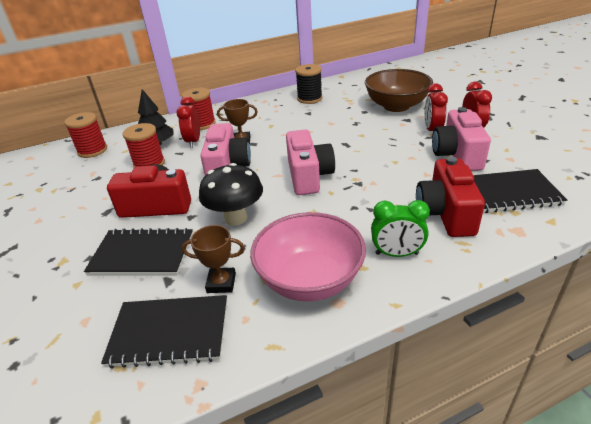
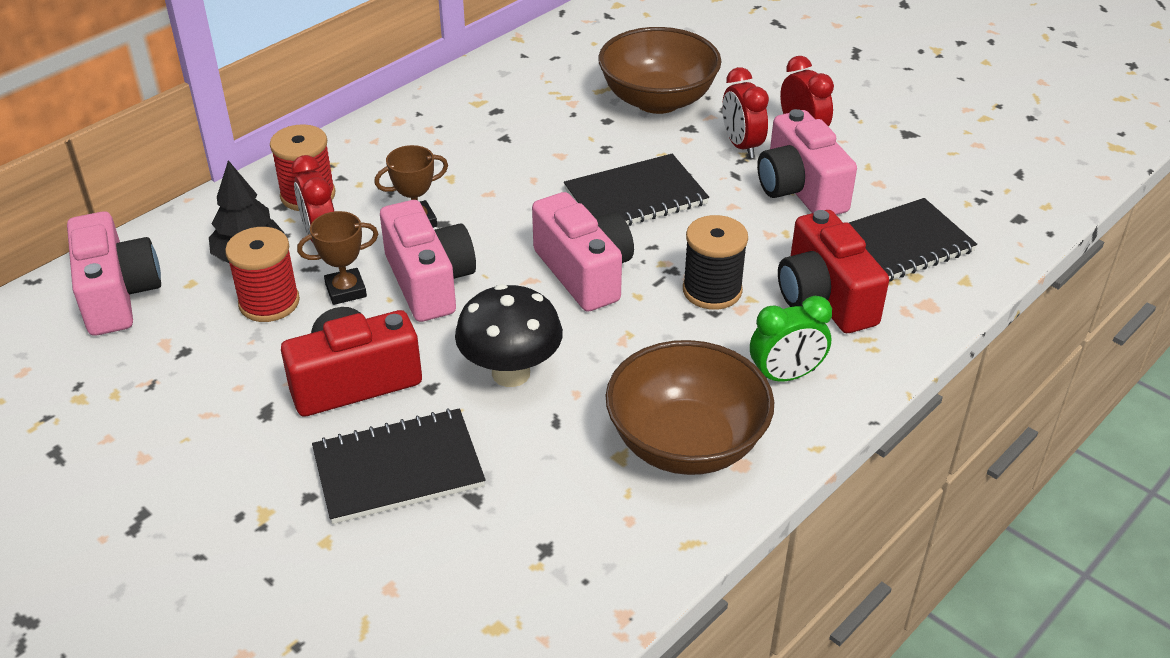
camera: 25 degrees left, 5 degrees up
(92, 150) = (118, 295): red spool -> pink camera
(170, 332) = (535, 567): black notebook -> black notebook (635, 197)
(221, 283) = (560, 480): brown trophy -> brown trophy (346, 290)
(309, 98) = (487, 103): black spool -> black spool (712, 290)
(309, 280) = (686, 443): pink bowl -> brown bowl

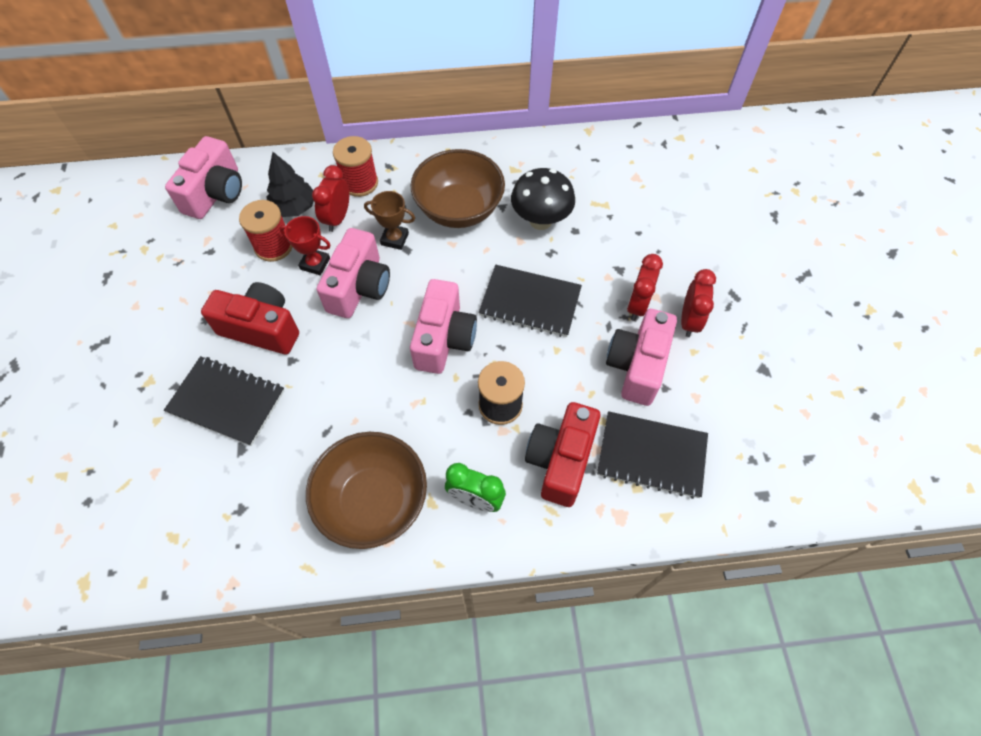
camera: 40 degrees right, 20 degrees up
(346, 290) = (315, 264): brown trophy -> red trophy
(511, 373) = (337, 381): black mushroom -> black mushroom (540, 221)
(657, 100) = (623, 234): brown bowl -> brown bowl (459, 209)

